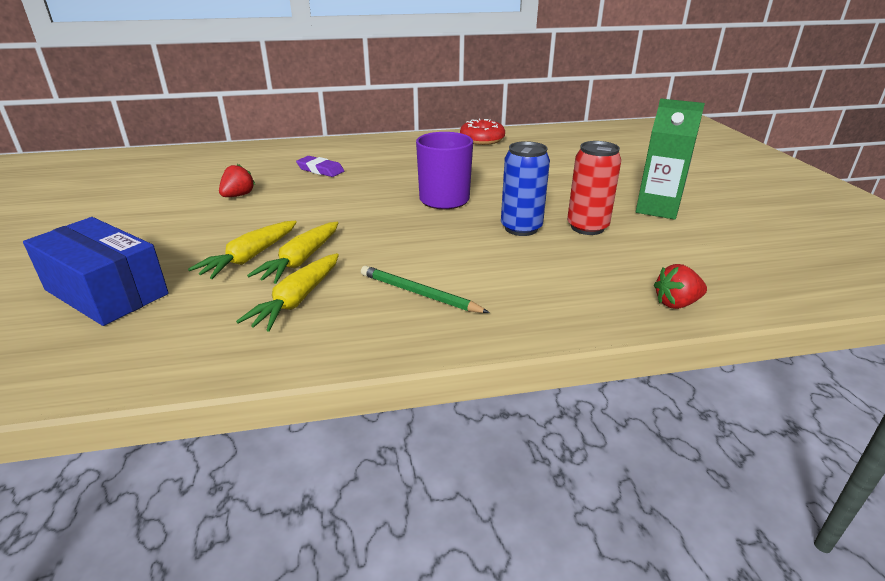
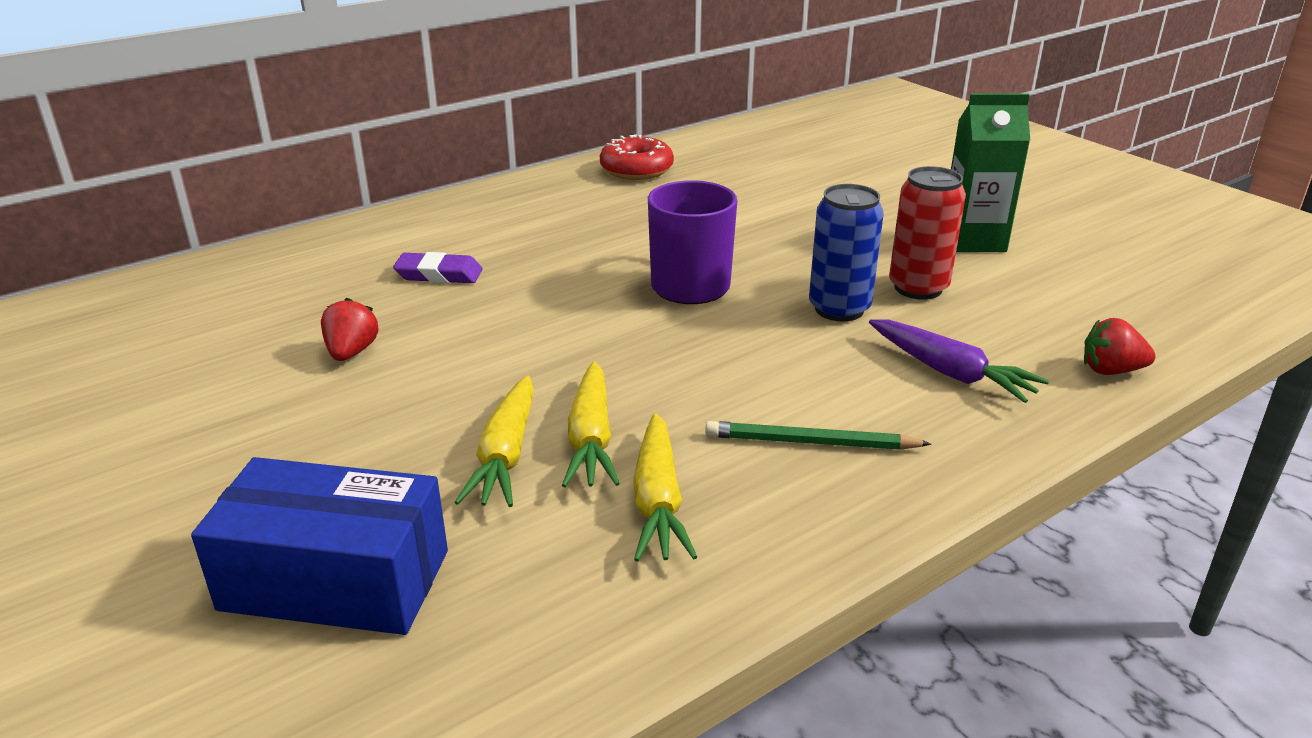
camera: 25 degrees left, 0 degrees up
(554, 277) = (950, 372): none -> purple carrot
(676, 303) = (1111, 370): red strawberry -> red strawberry turned 45 degrees clockwise

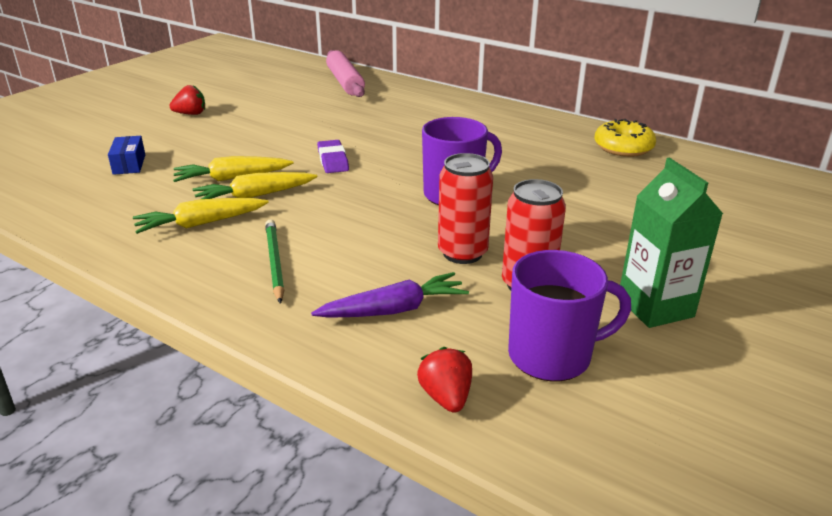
camera: 70 degrees right, 0 degrees up
(189, 295) = (345, 82): none -> pink rolling pin
(335, 580) = (129, 164): blue box -> blue box, size x0.48
(351, 352) = (312, 125): red strawberry -> red strawberry (191, 114)
(439, 274) = (409, 124): purple eraser -> purple eraser (333, 160)
(636, 170) = (623, 147): red donut -> yellow donut
(839, 309) = (462, 253): blue can -> red can
(950, 372) = (394, 310): purple carrot -> purple carrot turned 135 degrees counterclockwise
(1046, 304) = (552, 356): none -> purple mug

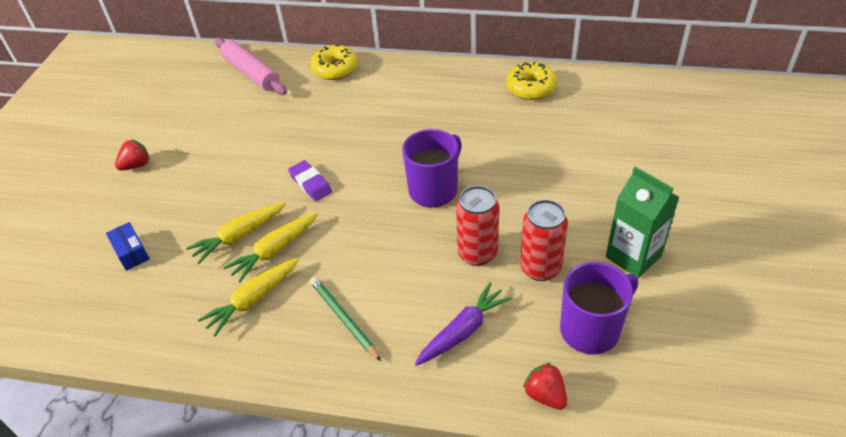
camera: 20 degrees left, 15 degrees up
(425, 95) = (335, 69): none -> yellow donut

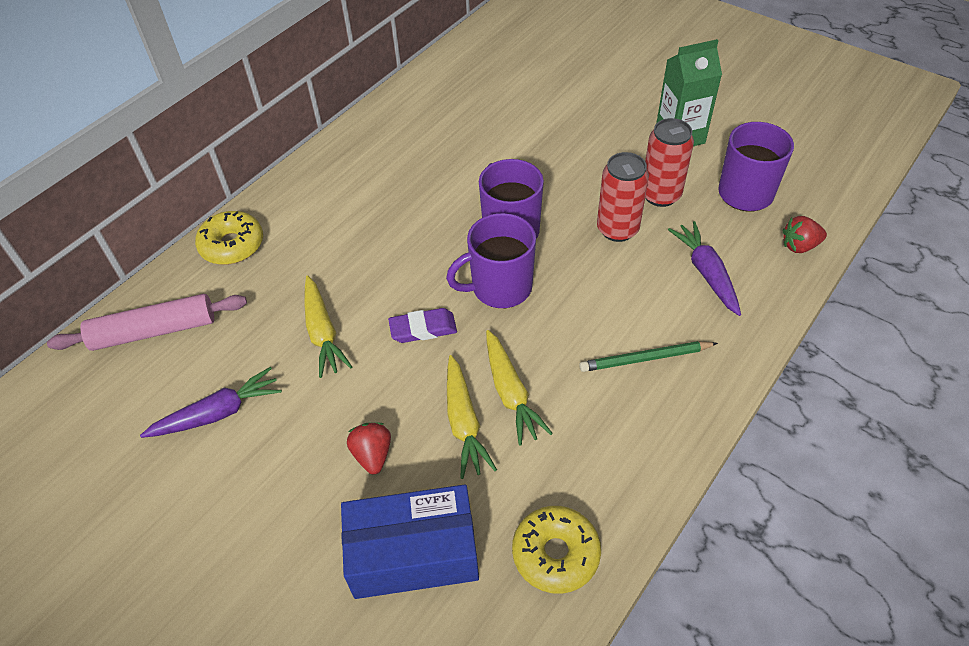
camera: 65 degrees left, 5 degrees up
(131, 252) = (413, 554): blue box -> blue box, size x2.08
(136, 165) = (236, 514): red strawberry -> red strawberry (372, 455)
(203, 125) = (218, 413): none -> purple carrot
(253, 300) = (575, 434): yellow carrot -> yellow carrot (323, 332)
(370, 207) = (500, 288): none -> purple mug
(531, 88) = (416, 108): yellow donut -> yellow donut (555, 554)

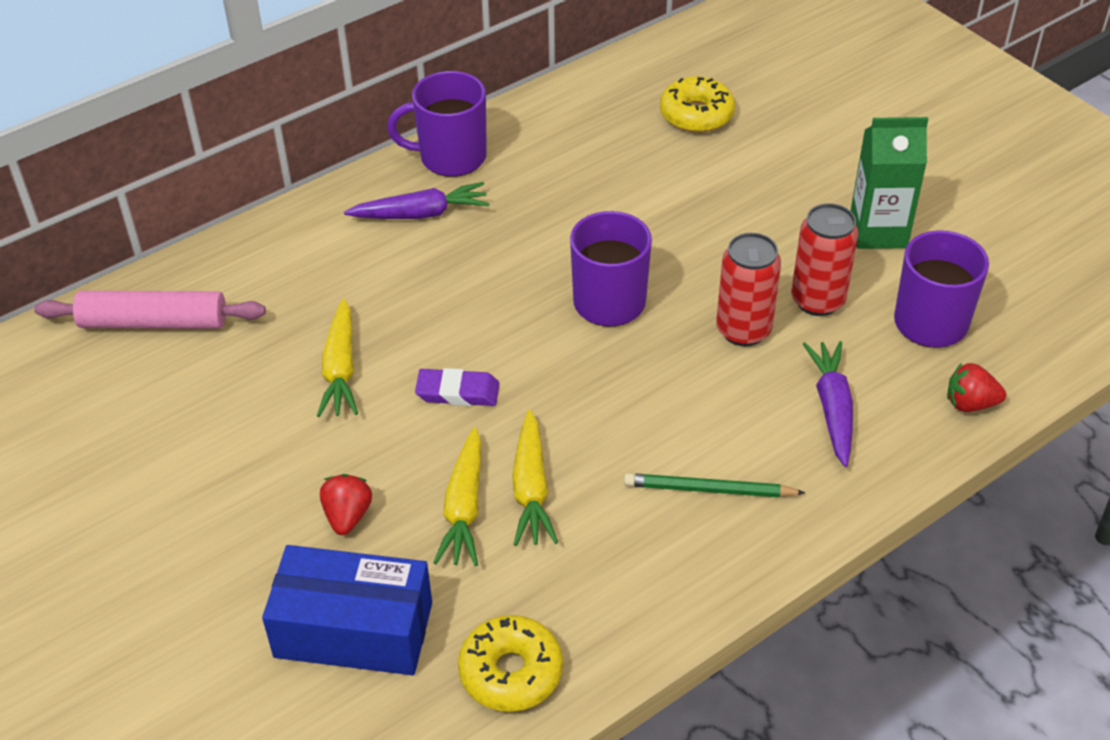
camera: 15 degrees right, 5 degrees down
(218, 413) = (194, 429): purple carrot -> purple carrot (421, 214)
(232, 245) = (272, 245): yellow donut -> yellow donut (696, 115)
(500, 288) = (567, 366): purple mug -> purple mug (450, 157)

